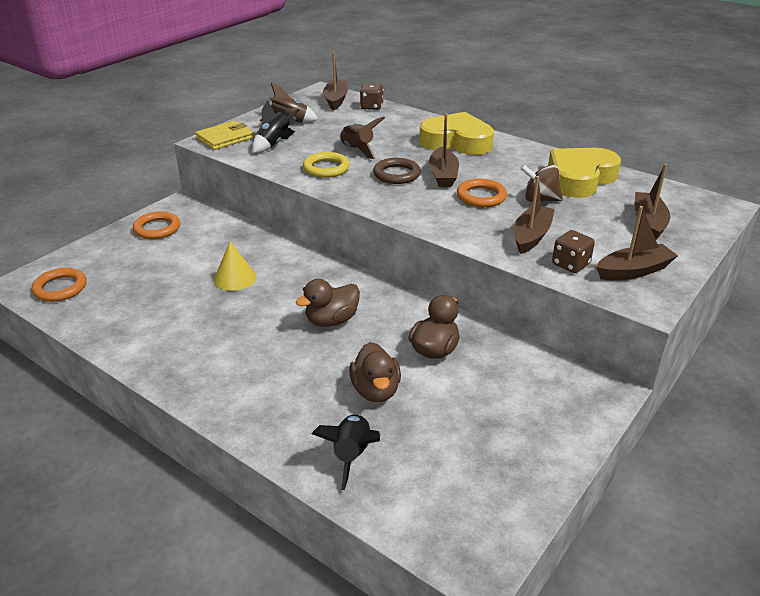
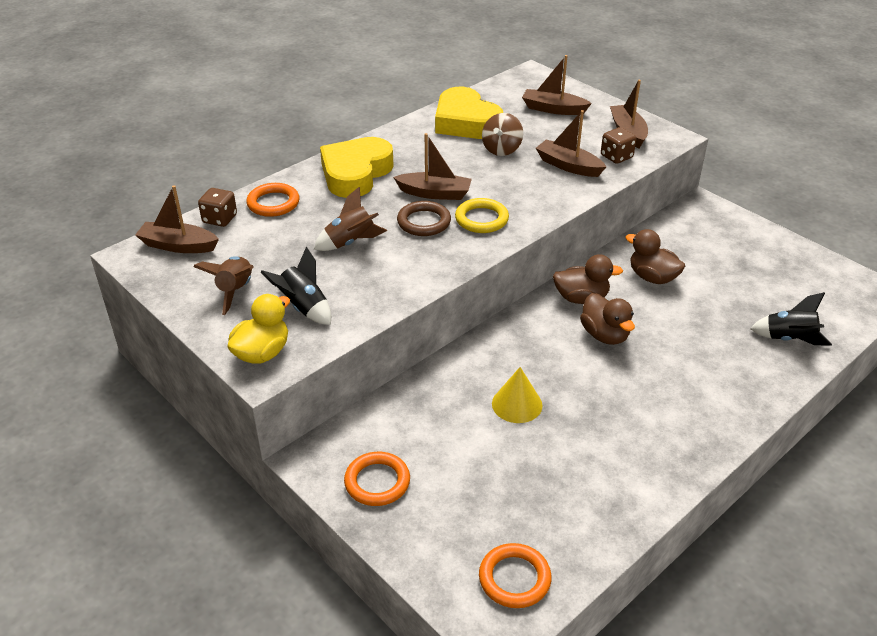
camera: 80 degrees left, 5 degrees up
(225, 138) = (262, 353): yellow wallet -> yellow duck
(326, 168) = (391, 269): yellow ring -> yellow ring (481, 219)
(375, 390) = (709, 317): brown duck -> brown duck (581, 298)
(481, 196) = (488, 179): orange ring -> orange ring (273, 203)

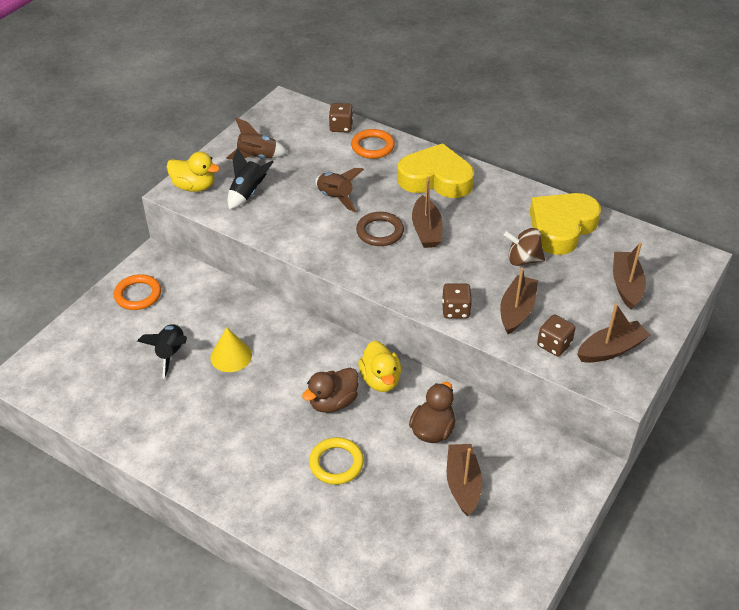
camera: 75 degrees right, 5 degrees up
(178, 246) = (301, 118): brown boat -> brown boat (463, 484)
(481, 219) = (398, 265): yellow ring -> yellow ring (336, 463)
(514, 578) = (61, 380): orange ring -> none
(558, 198) = (455, 310): none -> brown dice
(581, 298) = (380, 380): brown duck -> yellow duck
(789, 339) = (371, 549): black rocket -> black rocket (171, 354)

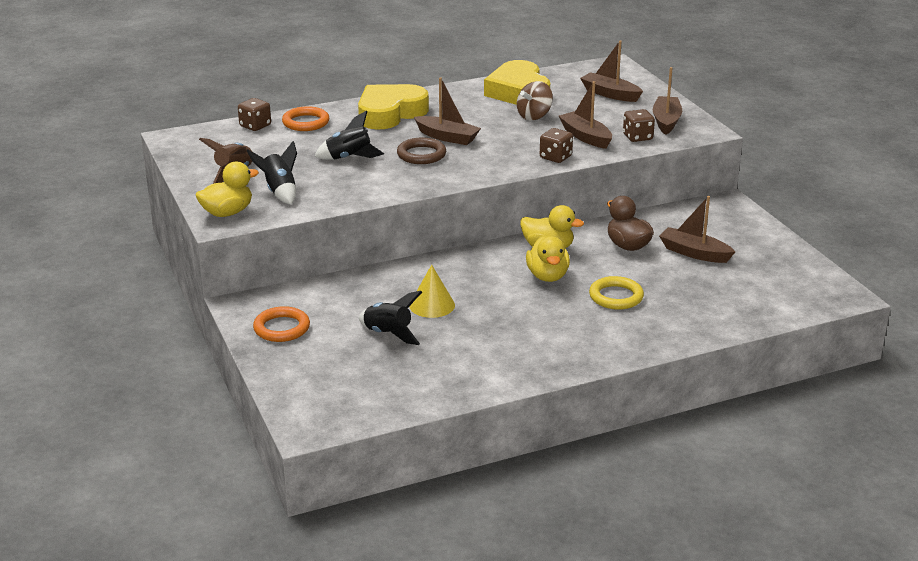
camera: 55 degrees left, 15 degrees down
(333, 402) = (547, 276): brown duck -> yellow duck
(335, 198) = (349, 158): brown rocket -> black rocket

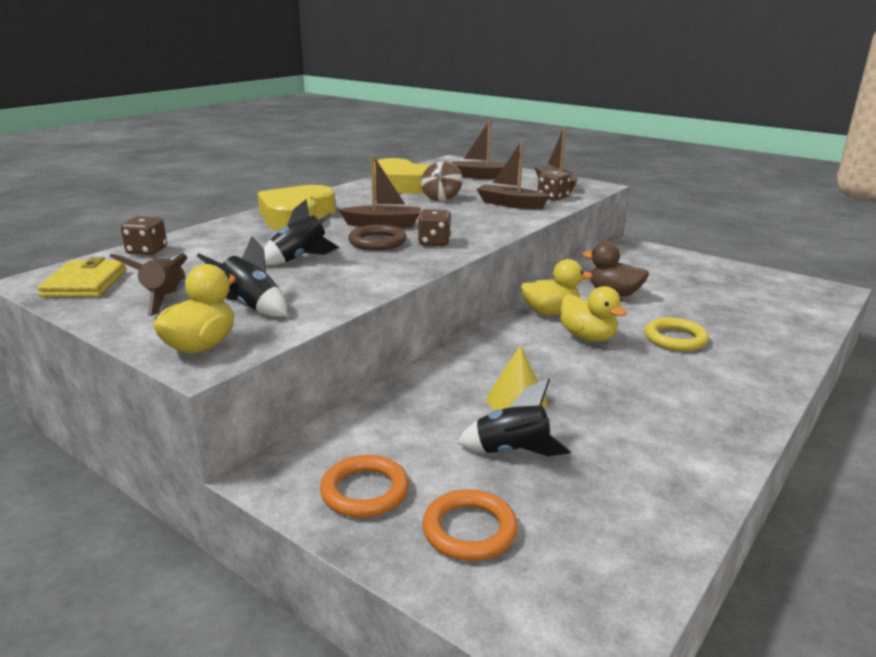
camera: 30 degrees left, 5 degrees down
(198, 147) = (85, 283): none -> yellow wallet
(306, 122) = (209, 238): orange ring -> orange ring (469, 530)
(555, 157) = (510, 221): brown dice -> brown dice (434, 242)
(694, 253) = (674, 286): brown boat -> none

